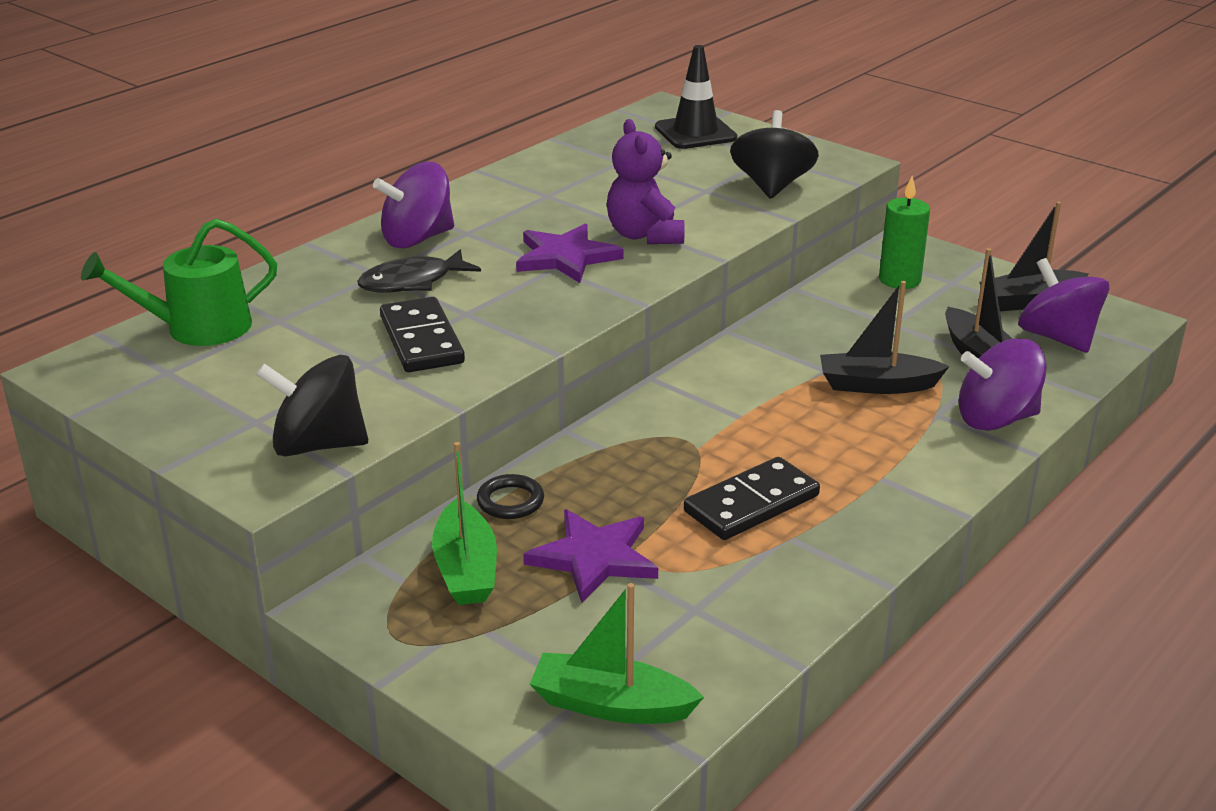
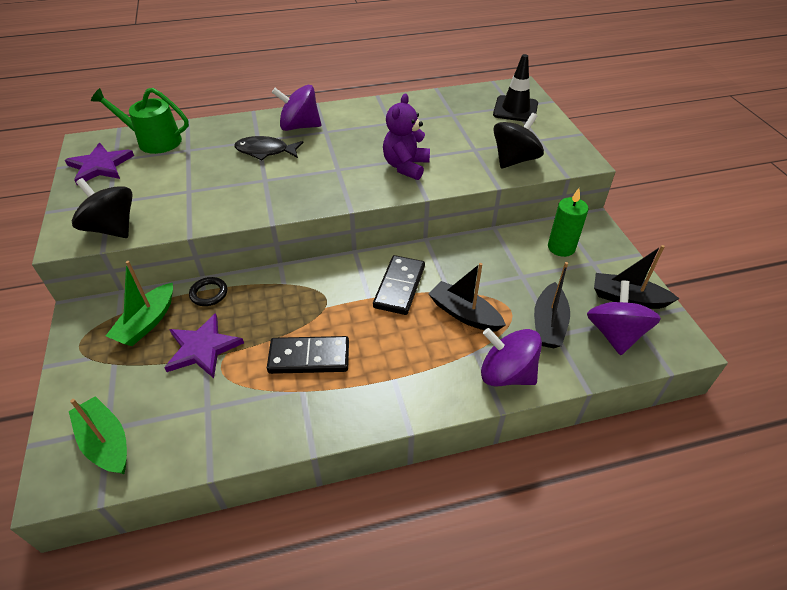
camera: 35 degrees right, 15 degrees up
(421, 340) = (226, 187): black domino -> black domino (399, 287)
(566, 257) = (350, 165): purple star -> purple star (100, 166)

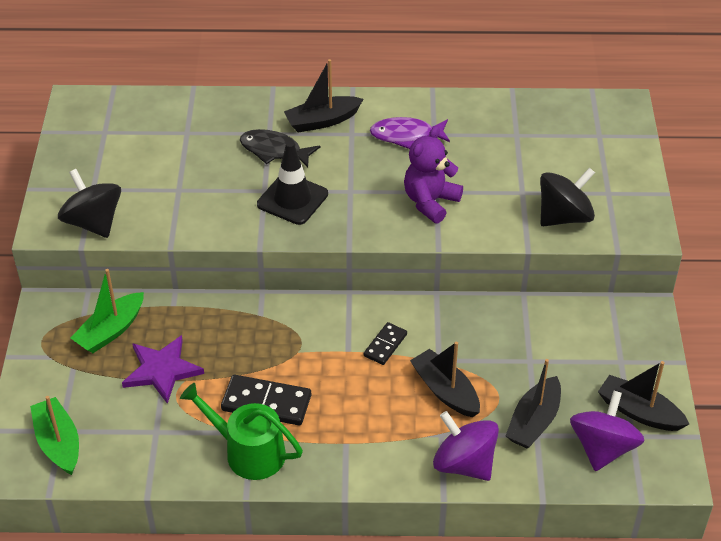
camera: 15 degrees right, 0 degrees up
(100, 166) = (88, 138): purple star -> none
(154, 141) = (151, 113): green watering can -> green watering can (248, 452)
(209, 293) = (179, 311): black ring -> none
(299, 126) = (322, 121): purple spinning top -> black boat
(369, 126) = (406, 135): none -> purple fish
(399, 287) = (385, 345): black domino -> black domino, size x0.60
(515, 109) = (600, 141): black traffic cone -> black traffic cone (292, 199)
(561, 247) = (592, 335): green candle -> none

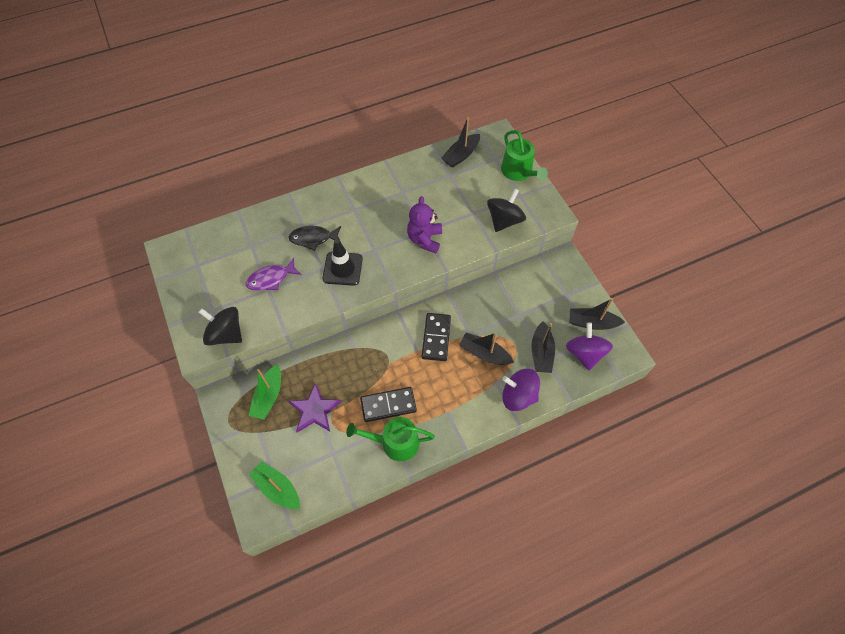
camera: 25 degrees left, 15 degrees up
(322, 121) = (332, 207): black boat -> black boat (461, 155)
(385, 345) = (436, 338): black domino -> black domino, size x1.68
(406, 135) = (387, 199): purple fish -> purple fish (271, 279)
(625, 162) = (518, 172): none -> green watering can

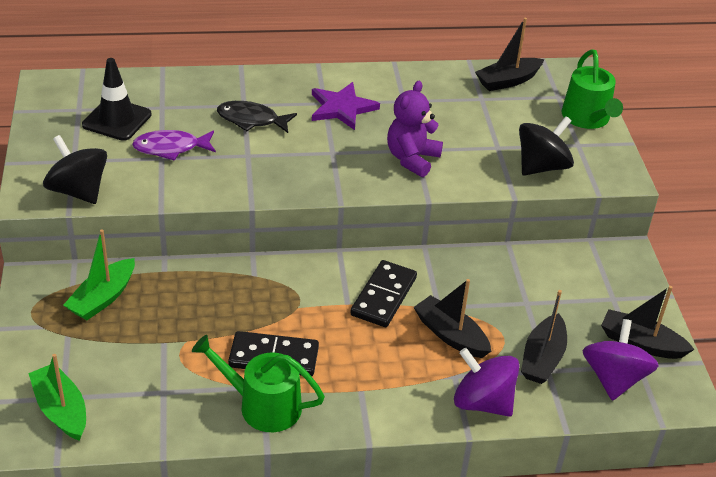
camera: 15 degrees right, 20 degrees down
(314, 410) = (161, 332): purple star -> purple star (342, 108)
(342, 269) = (277, 162): black traffic cone -> black traffic cone (117, 120)

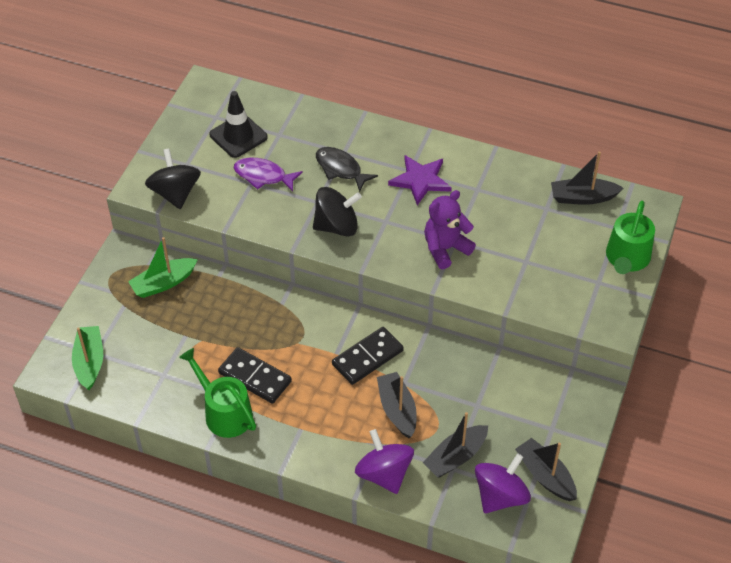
camera: 30 degrees right, 10 degrees up
(542, 166) = (550, 293): black spinning top -> black spinning top (337, 226)

